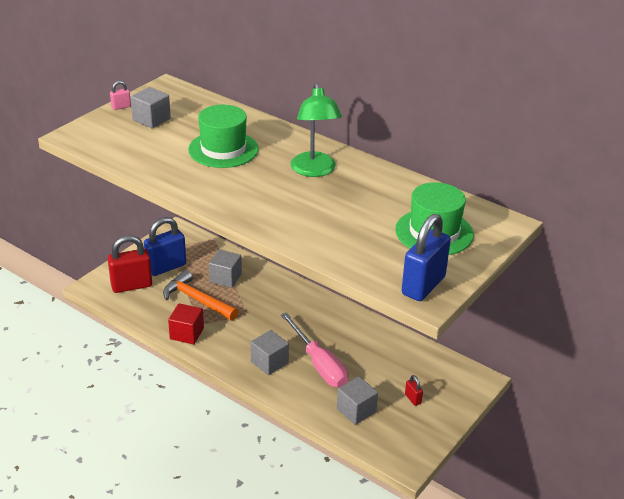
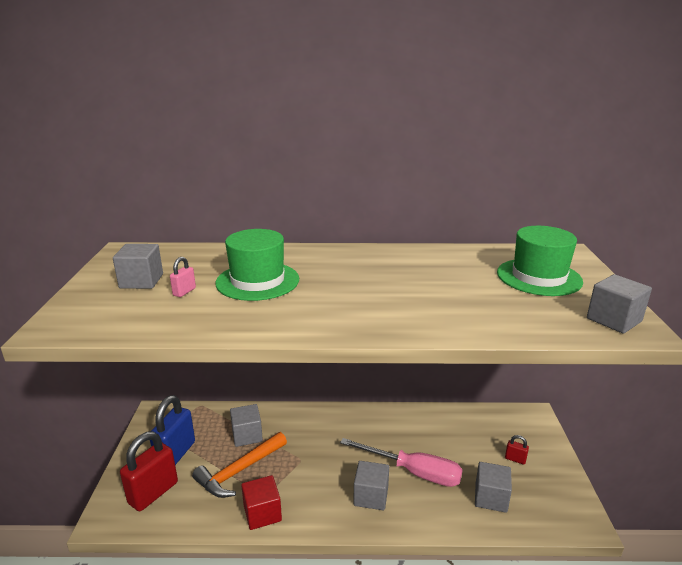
camera: 35 degrees left, 10 degrees down
(121, 107) = (89, 281): pink padlock -> pink padlock (184, 292)
(197, 300) = (239, 471): orange hammer -> orange hammer turned 45 degrees counterclockwise
(314, 170) = (369, 268): green lamp -> none
(423, 286) = (614, 320): blue padlock -> grey cube

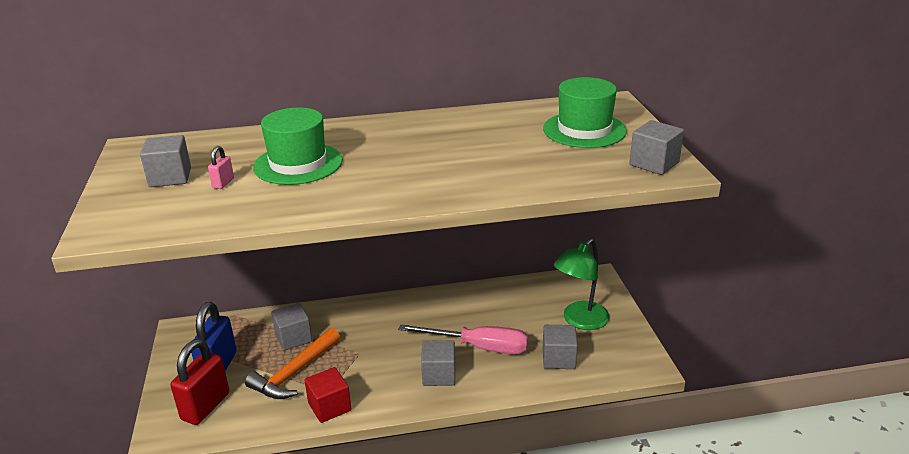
camera: 10 degrees left, 5 degrees up
(515, 459) = (580, 321): red padlock -> green lamp

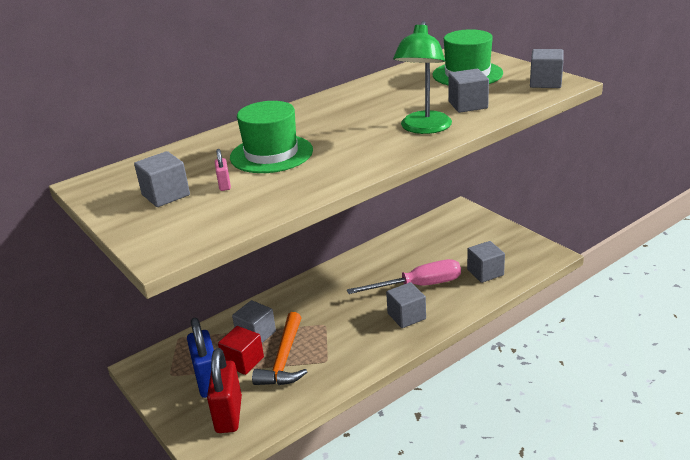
camera: 25 degrees left, 0 degrees up
(329, 407) = (340, 372): red cube -> red cube (243, 361)
(538, 166) = (468, 105): none -> grey cube
(580, 321) = (476, 242): green lamp -> green lamp (424, 128)

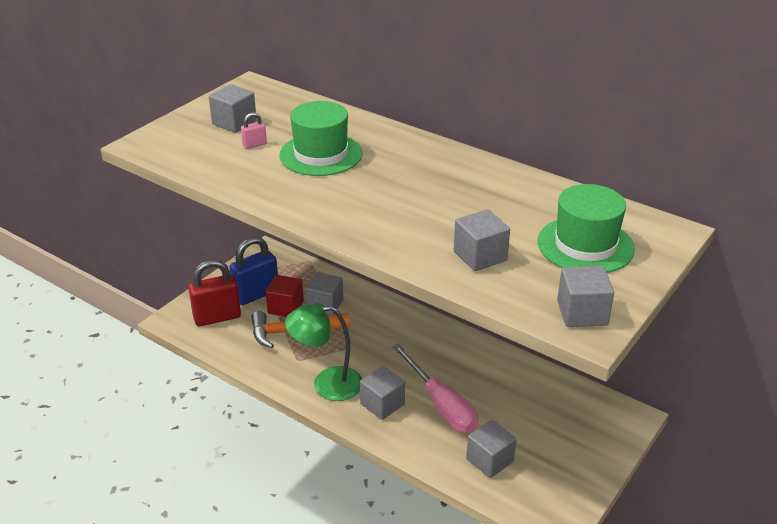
camera: 70 degrees right, 5 degrees up
(424, 128) = (402, 233): green lamp -> green lamp (327, 384)

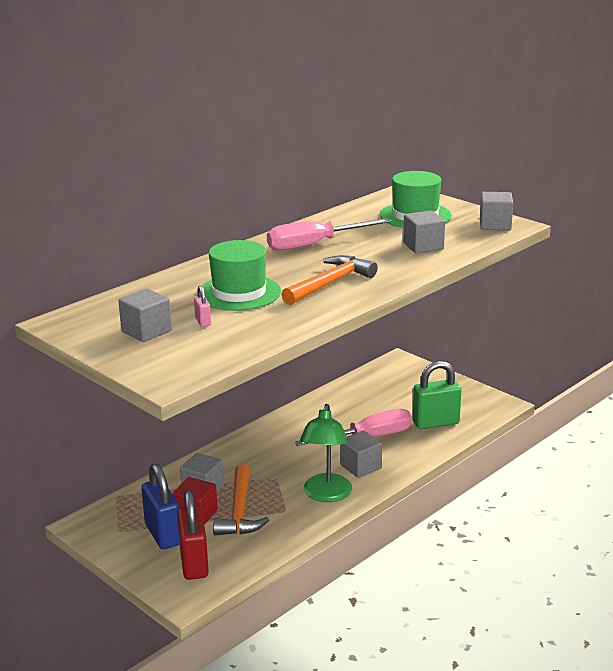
camera: 80 degrees left, 10 degrees down
(352, 201) = (330, 283): none -> orange hammer
(459, 183) = (314, 245): none -> pink screwdriver
(489, 460) = (436, 423): grey cube -> green padlock

